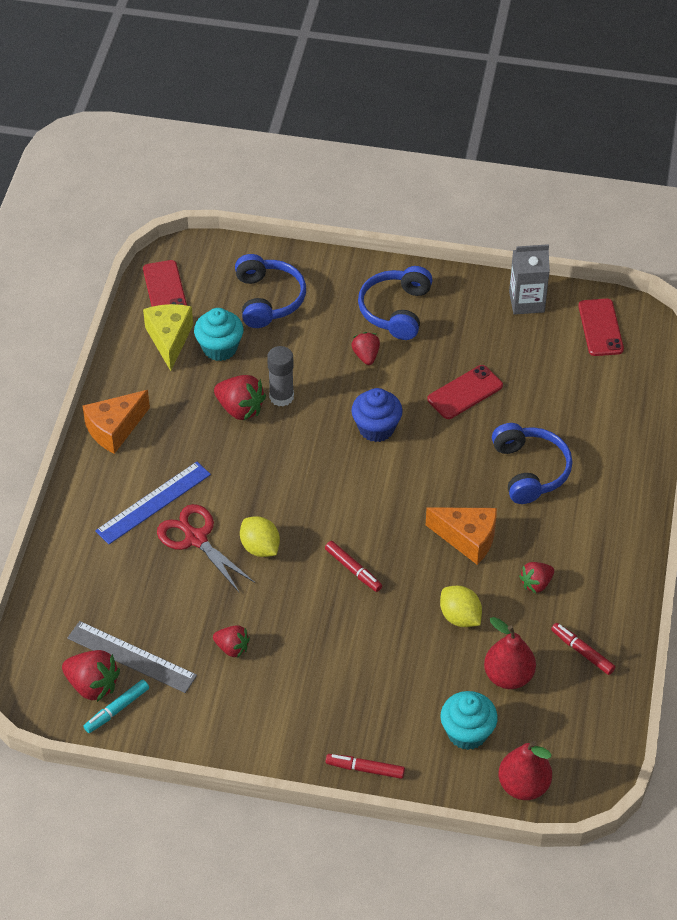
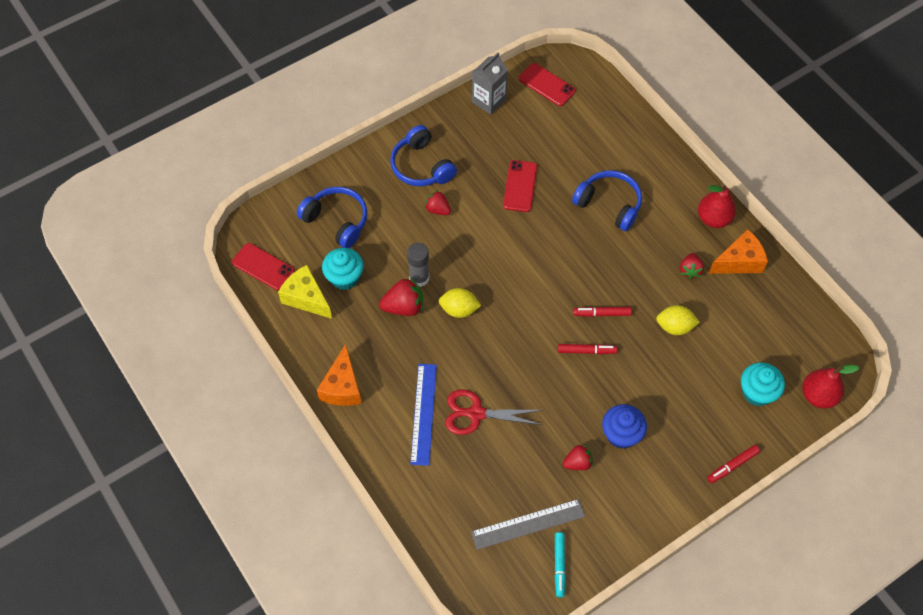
camera: 45 degrees left, 10 degrees up
(92, 685) = (527, 564): red strawberry -> none
(260, 547) = (519, 385): yellow lemon -> yellow lemon (459, 309)
(376, 428) = (497, 251): blue cupcake -> blue cupcake (621, 434)
(467, 539) = (624, 275): orange cheese -> orange cheese (739, 261)
(508, 676) = (739, 339): red pear -> red pear (713, 219)
(582, 652) = (757, 289): red marker -> red marker (602, 314)

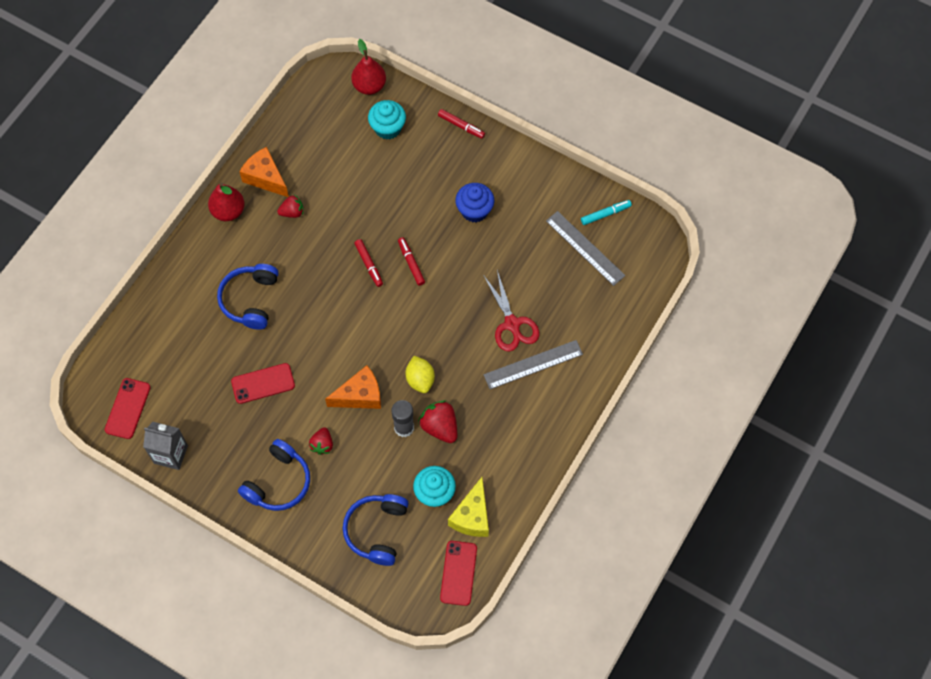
camera: 115 degrees left, 5 degrees up
(342, 387) = (542, 441): orange cheese -> orange cheese (360, 395)
(423, 413) = (533, 364): blue ruler -> grey ruler
(577, 463) = (515, 232): red strawberry -> none
(675, 327) = (355, 205): yellow lemon -> none

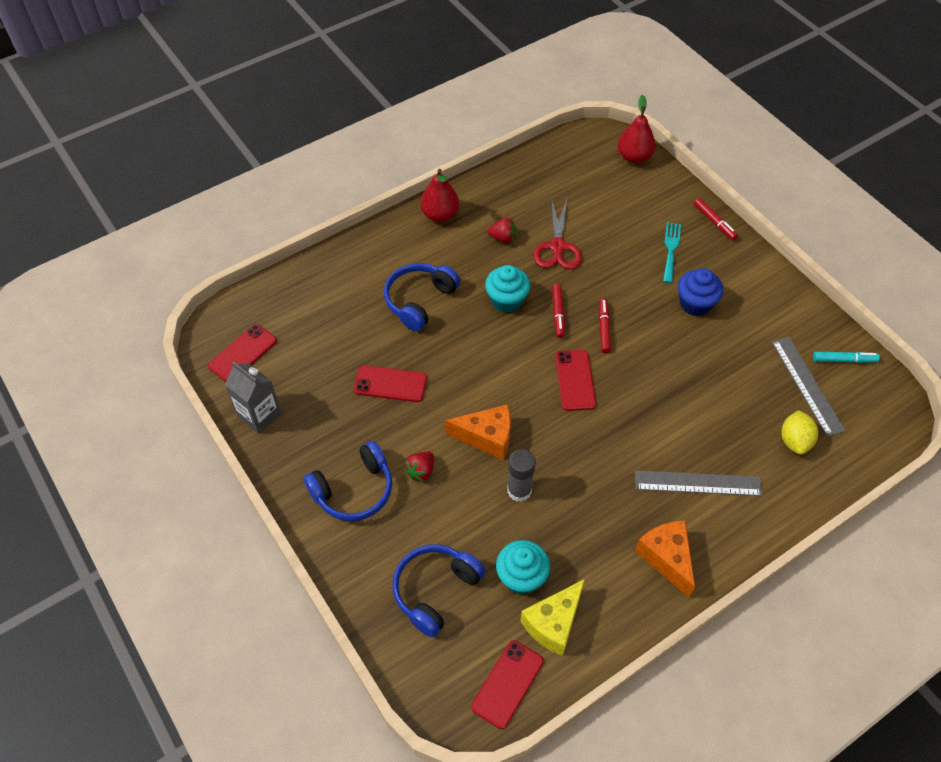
camera: 25 degrees right, 10 degrees down
(265, 178) = (491, 199): orange cheese -> orange cheese (666, 558)
(387, 128) = (636, 198): turquoise cupcake -> turquoise cupcake (506, 300)
(407, 318) = (575, 380): none -> red phone
(420, 379) = (561, 447): yellow lemon -> yellow lemon (794, 441)
(436, 167) = (671, 249): none -> turquoise fork
(440, 427) = (560, 506): red strawberry -> none
(512, 325) = (690, 432): red scissors -> red scissors (557, 247)

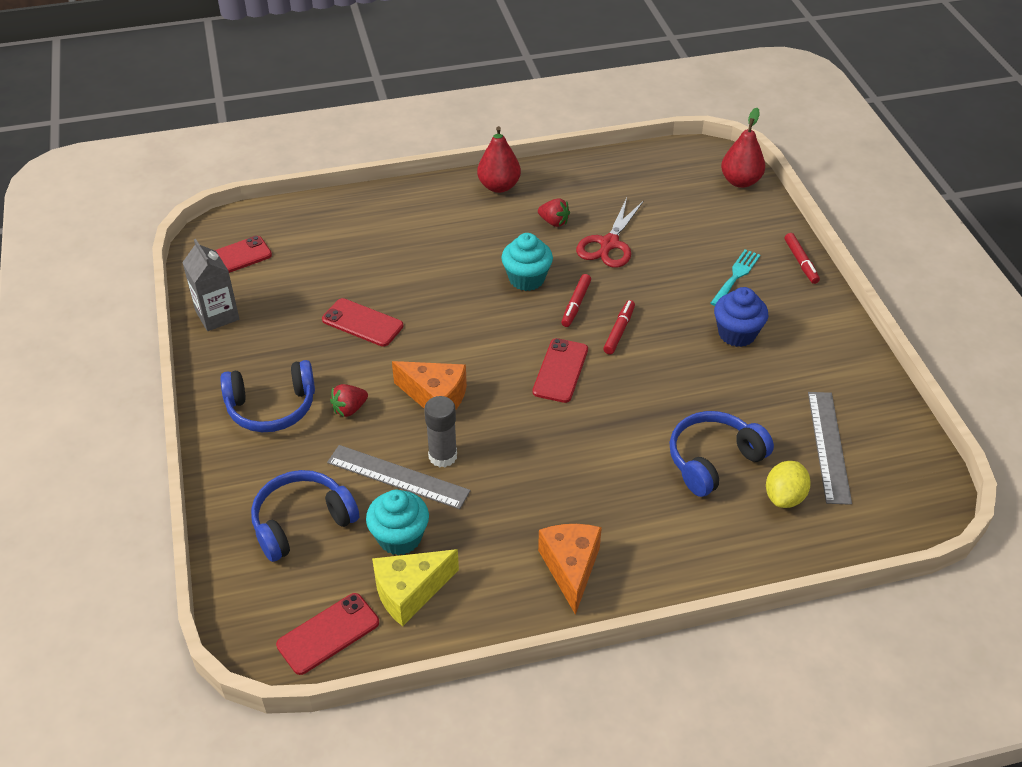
camera: 20 degrees right, 10 degrees down
(419, 300) = (434, 257): blue headphones -> blue headphones (713, 460)
(698, 483) = (646, 506): grey ruler -> grey ruler (398, 476)
(844, 360) = (888, 433): turquoise marker -> none

